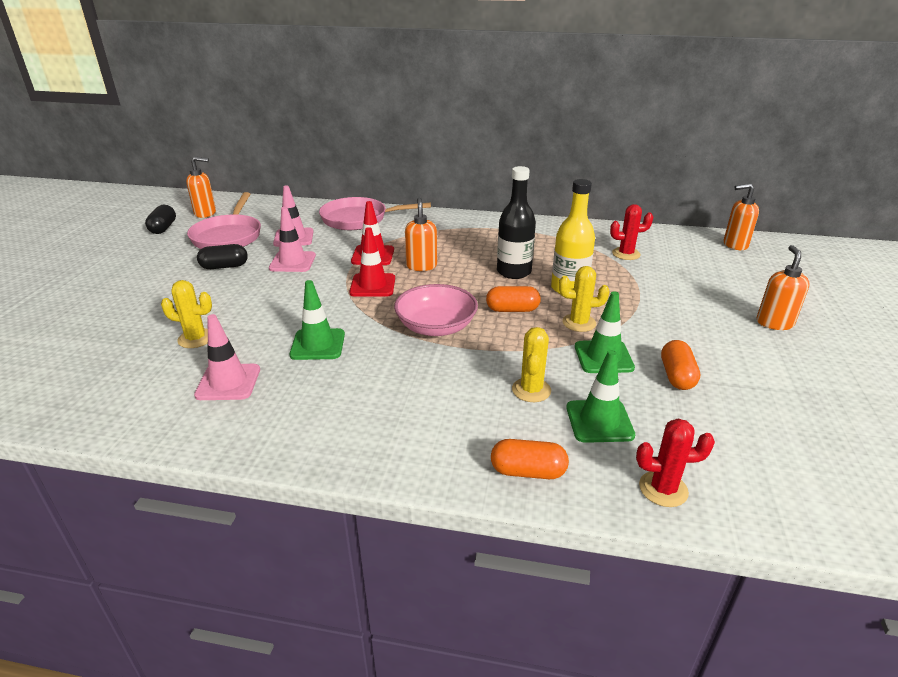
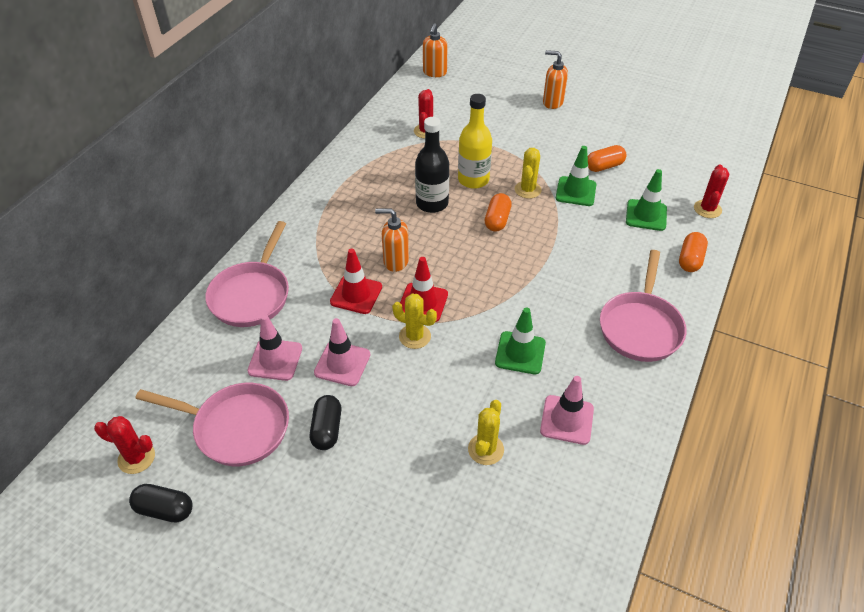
camera: 75 degrees left, 15 degrees up
(206, 213) = (136, 458): orange soap dispenser -> red cactus
(376, 428) = (640, 327): none -> pink pan
(436, 327) = (511, 271): pink bowl -> none
(531, 390) = (608, 237): yellow cactus -> yellow cactus (415, 336)
(677, 376) = (604, 166): orange capsule -> orange capsule turned 45 degrees counterclockwise

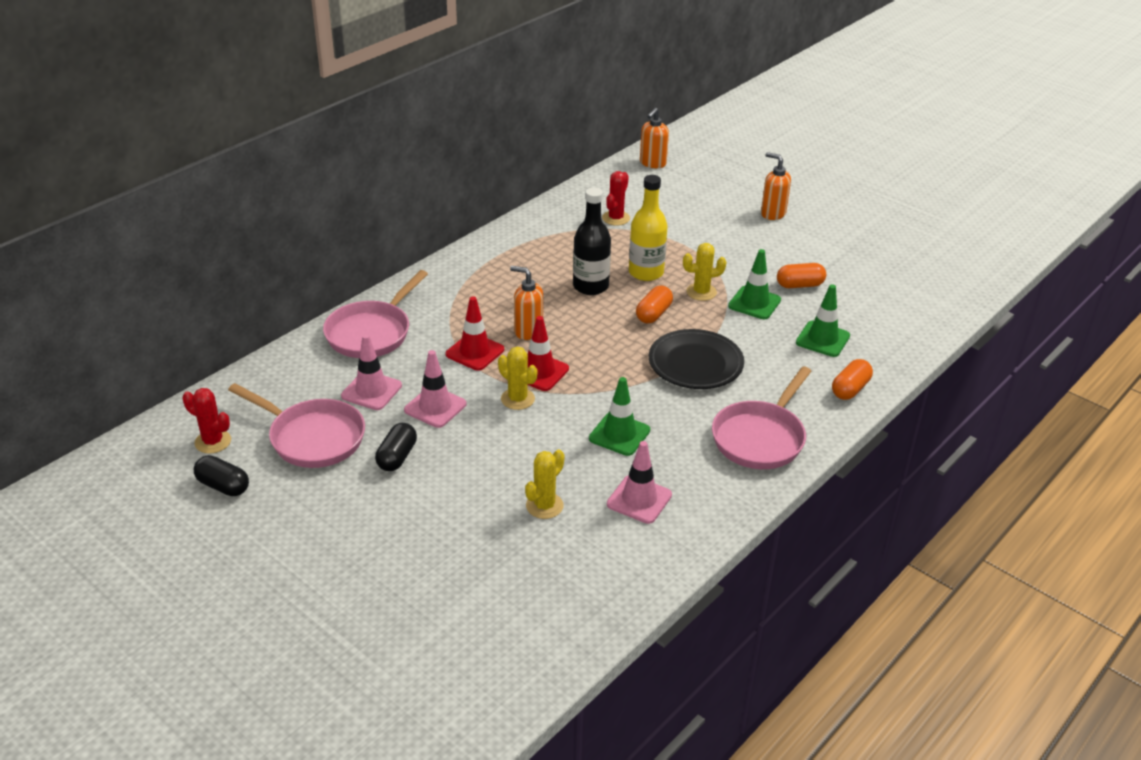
camera: 15 degrees right, 10 degrees down
(527, 190) = (701, 292): yellow cactus -> yellow cactus turned 45 degrees clockwise
(554, 263) = (695, 364): none -> black plate
(707, 209) = (897, 346): red cactus -> none

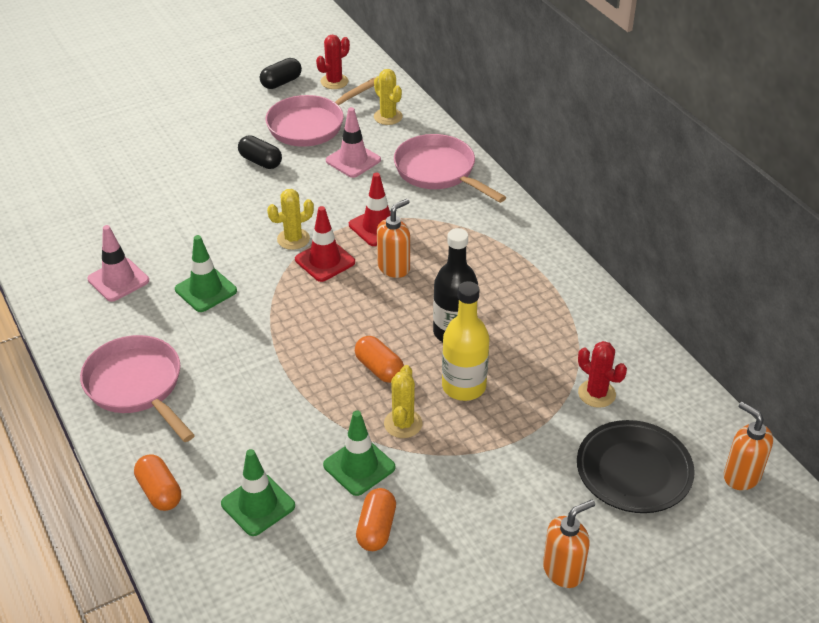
camera: 110 degrees right, 5 degrees up
(435, 407) = (311, 190): pink traffic cone -> none
(544, 506) = (151, 226): yellow cactus -> yellow cactus (388, 117)
(695, 364) = (275, 375): black plate -> black plate (634, 471)

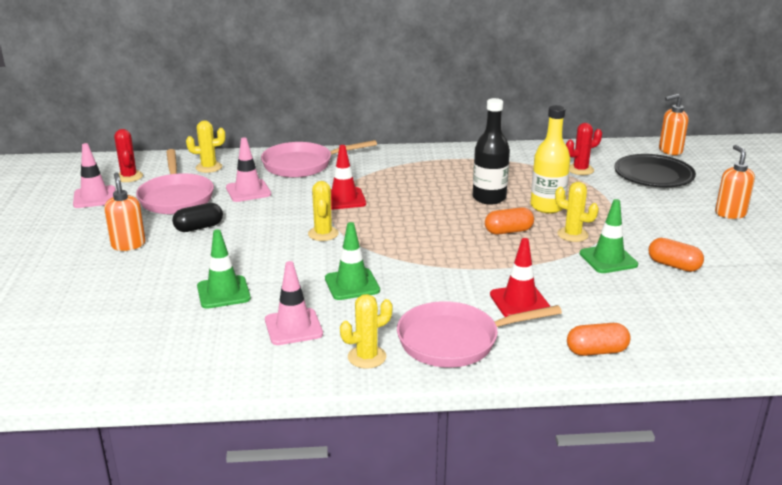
camera: 65 degrees left, 15 degrees down
(90, 338) = (367, 357): none -> yellow cactus
(258, 505) = (631, 307): green traffic cone -> green traffic cone (223, 292)
(281, 82) = (94, 197): black capsule -> pink traffic cone
(325, 261) = (364, 226): red traffic cone -> red traffic cone (519, 302)
(394, 267) = (399, 203): orange soap dispenser -> orange soap dispenser (128, 245)

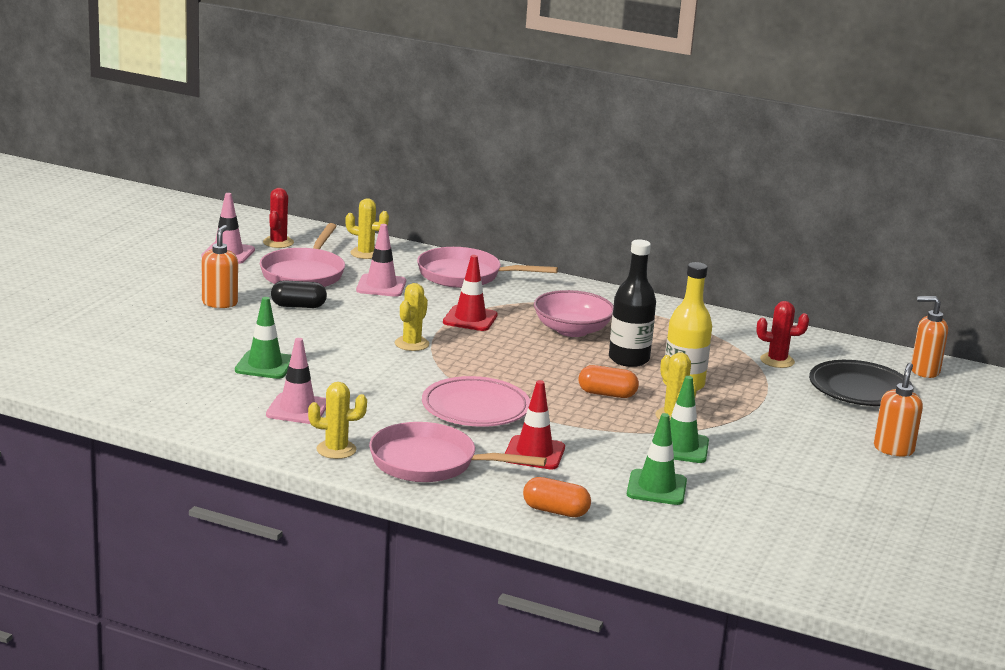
camera: 25 degrees right, 5 degrees down
(352, 284) = (389, 393): green traffic cone -> green traffic cone (656, 488)
(425, 186) = (572, 330): none -> pink bowl
(432, 276) = (475, 408): none -> pink plate
(673, 265) = (745, 473): orange capsule -> none

